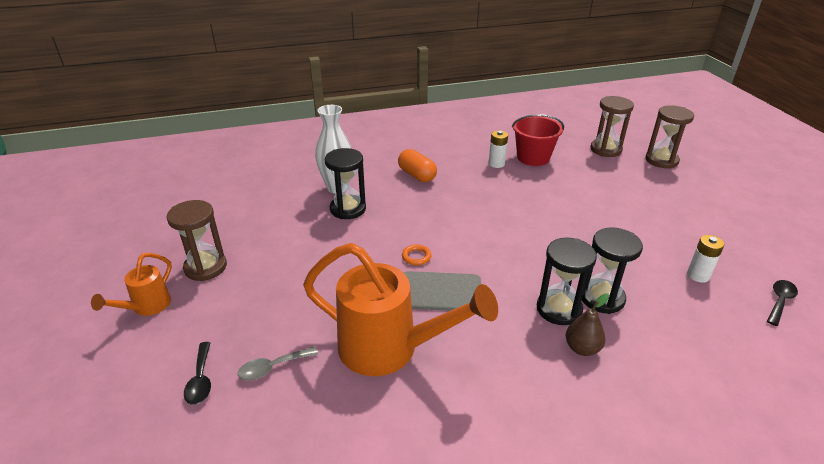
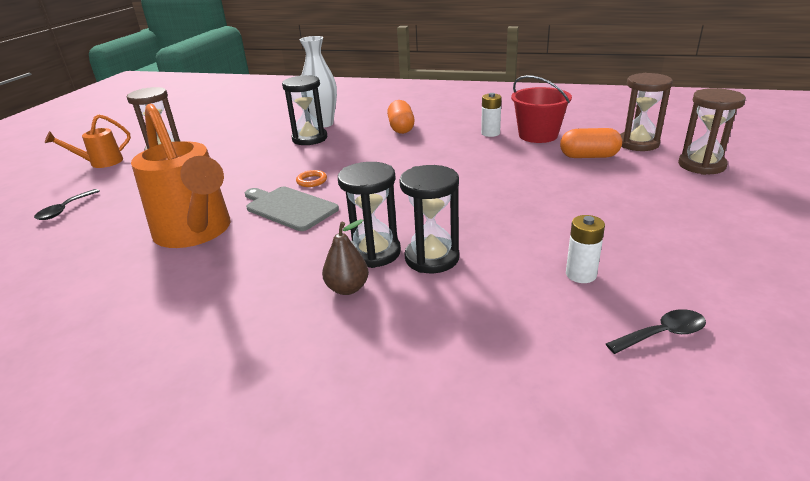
camera: 35 degrees right, 5 degrees down
(272, 367) = (110, 217): grey spoon -> none
(589, 170) = (589, 156): none -> orange capsule

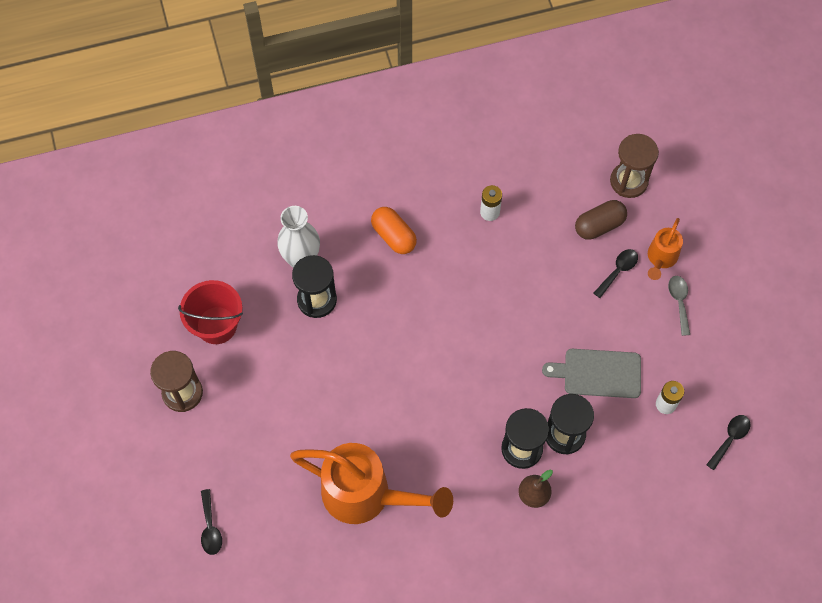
camera: 35 degrees left, 35 degrees up
(101, 163) = (140, 446): orange watering can -> orange watering can (660, 259)
(289, 208) = (409, 426): grey cutting board -> grey cutting board (598, 373)
(312, 181) = (391, 377): orange ring -> none
(538, 135) = (536, 198): red bucket -> red bucket (216, 325)
(589, 156) = (599, 225): orange capsule -> brown capsule
(589, 180) = (618, 271): none -> black spoon
(650, 212) = (679, 302): none -> grey spoon
(701, 165) = (690, 205): brown hourglass -> none

